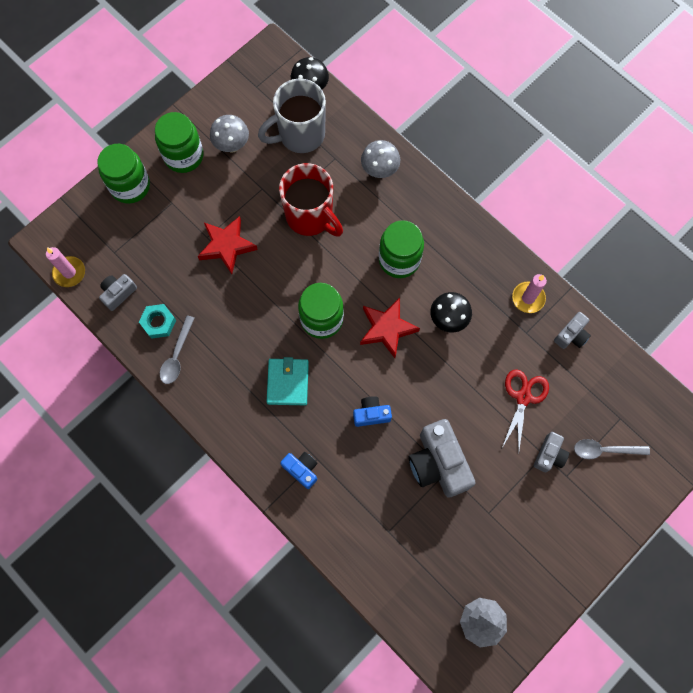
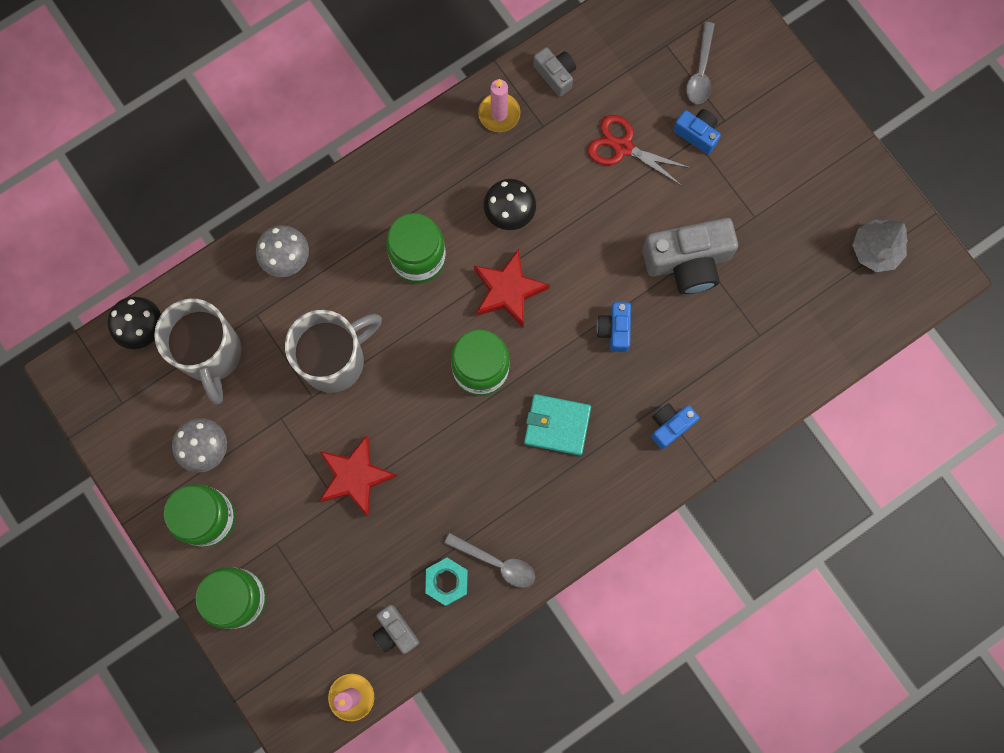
camera: 80 degrees left, 5 degrees up
(310, 217) = (335, 360): red mug -> grey mug
(549, 455) = (697, 134): grey camera -> blue camera

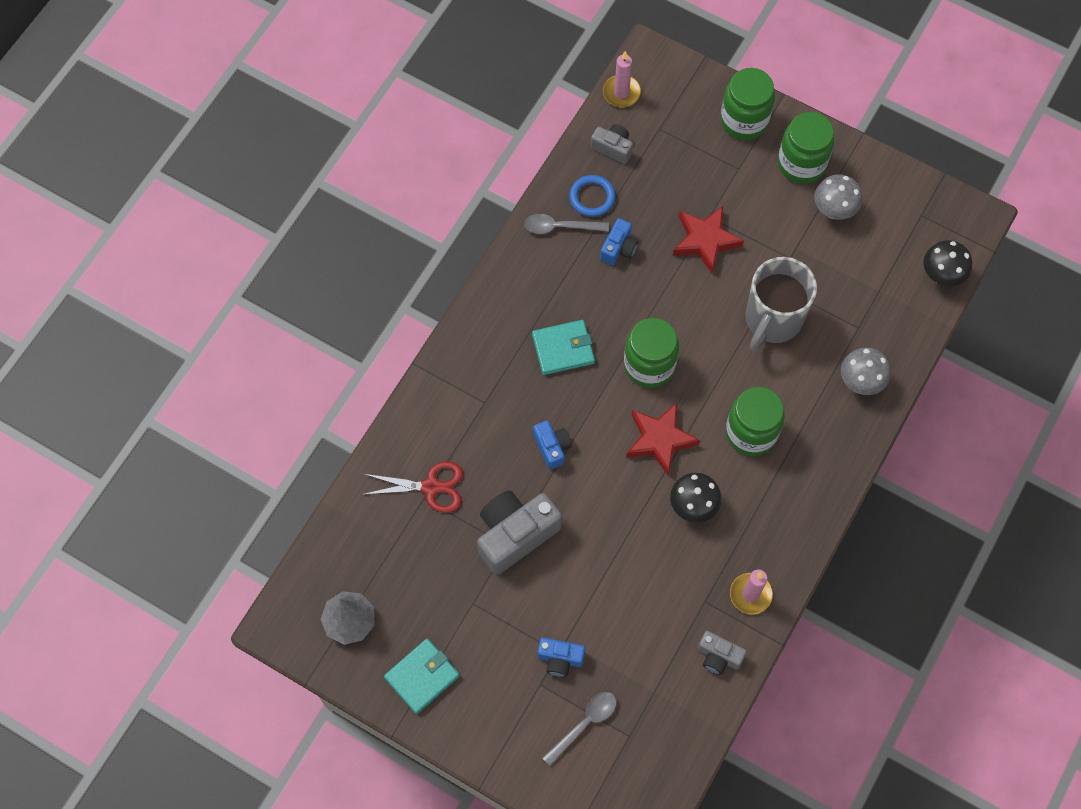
camera: 155 degrees right, 10 degrees down
(211, 355) = (874, 281): grey mug -> none
(446, 581) = (592, 197): turquoise nut -> blue ring
(623, 147) = (622, 614): red scissors -> red scissors (431, 487)
(670, 425) = (468, 389): blue camera -> blue camera (618, 248)
(701, 71) = (584, 724): grey spoon -> grey spoon turned 60 degrees clockwise
(827, 172) = (422, 677): none -> turquoise wallet

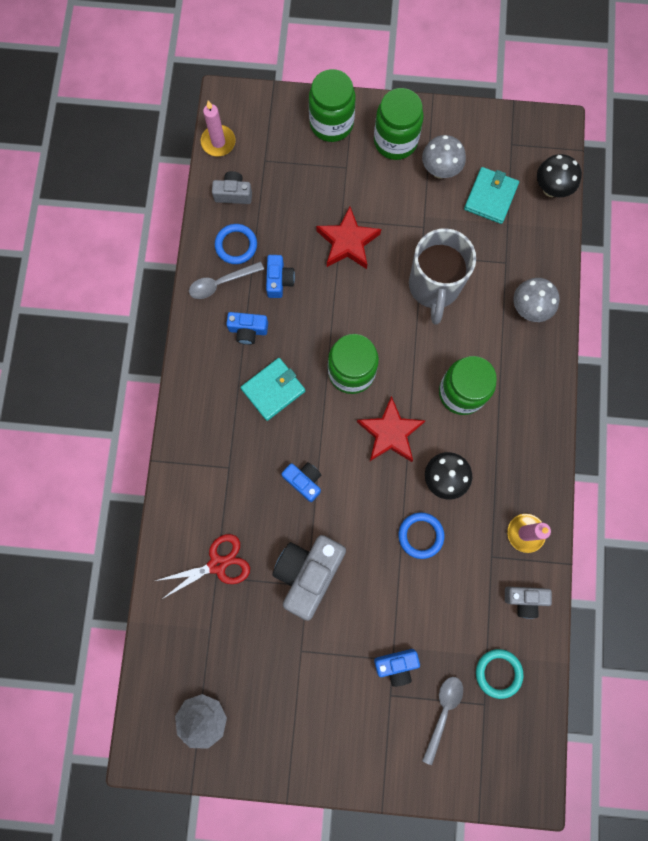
camera: 25 degrees left, 10 degrees up
(422, 677) = (288, 738): turquoise wallet -> turquoise wallet (490, 197)
(565, 282) = (248, 330): none -> blue camera
(643, 549) = (420, 535): none -> blue ring
(658, 713) = (498, 673): none -> turquoise ring

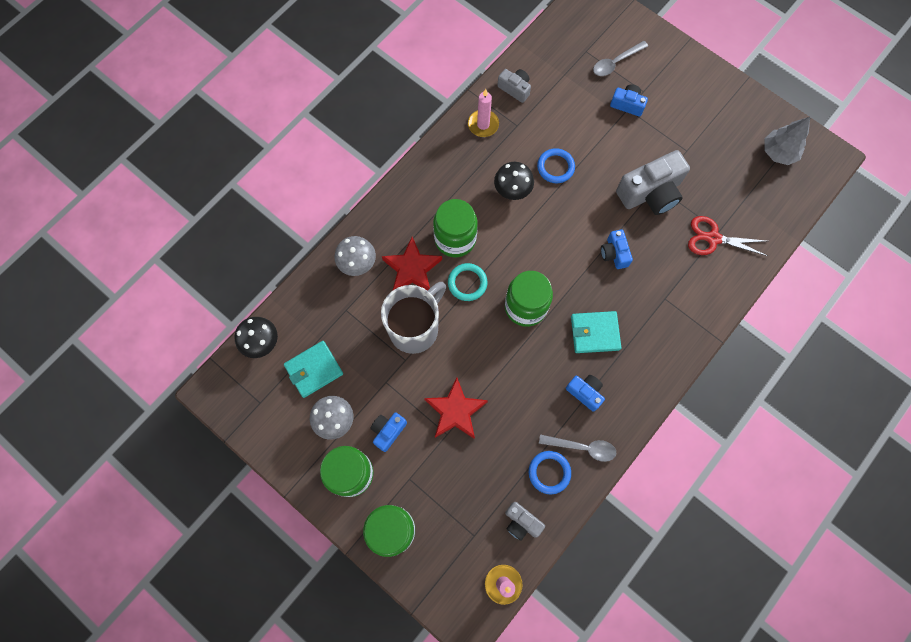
camera: 145 degrees left, 5 degrees down
(279, 280) = (533, 417): blue camera -> blue camera (388, 431)
(390, 433) = (528, 245): red star -> red star (412, 269)
(498, 673) = (564, 61): turquoise ring -> turquoise ring (467, 283)

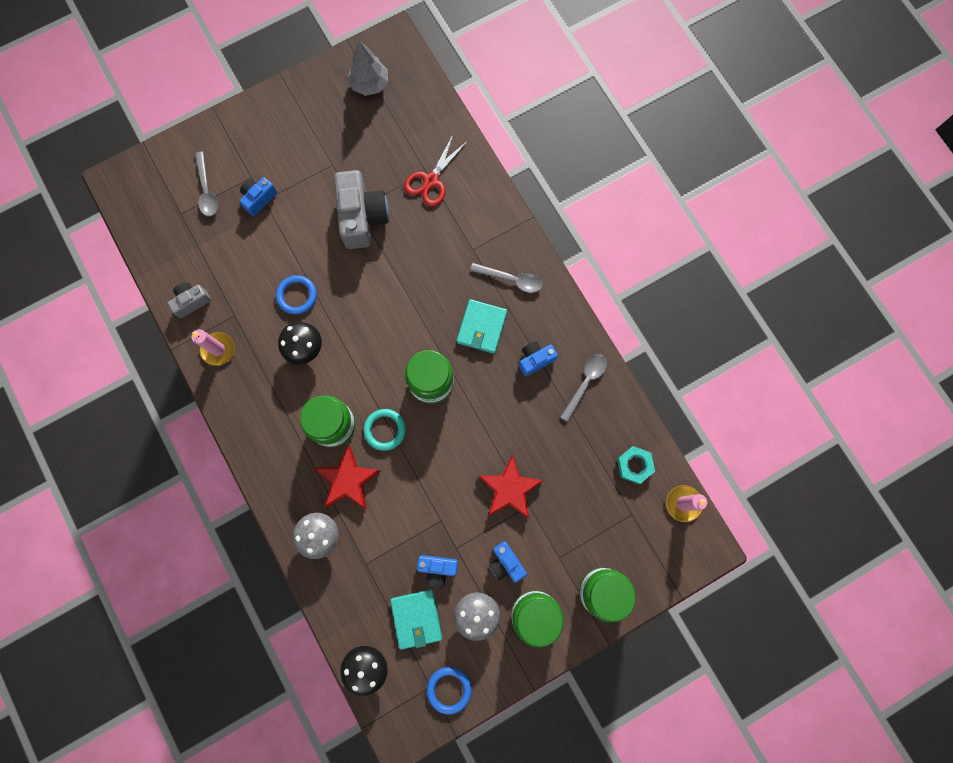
camera: 70 degrees left, 5 degrees up
(415, 328) = (412, 499): grey mug -> none
(521, 522) = (634, 465): grey camera -> turquoise nut
(549, 472) = (598, 422): blue ring -> blue ring (449, 689)
(614, 253) = (410, 277): blue camera -> blue camera (437, 568)
(652, 343) = (511, 279): none -> grey spoon

